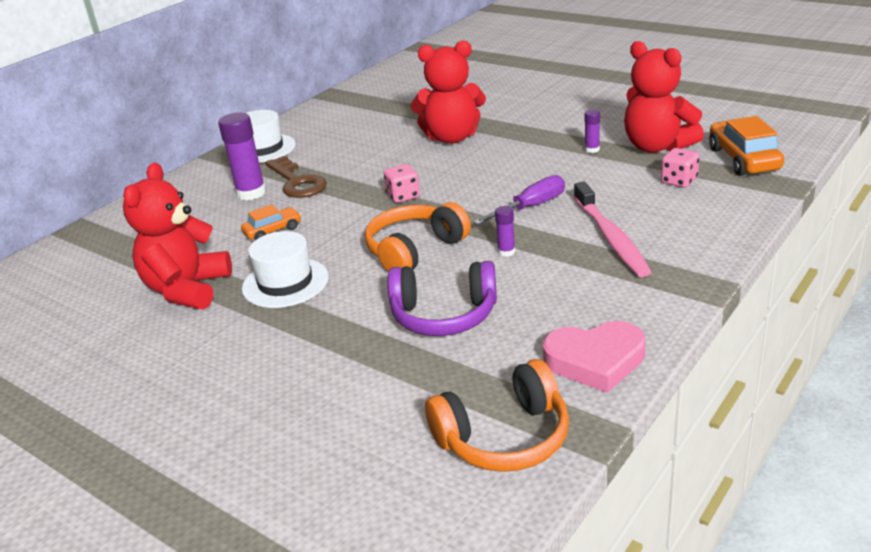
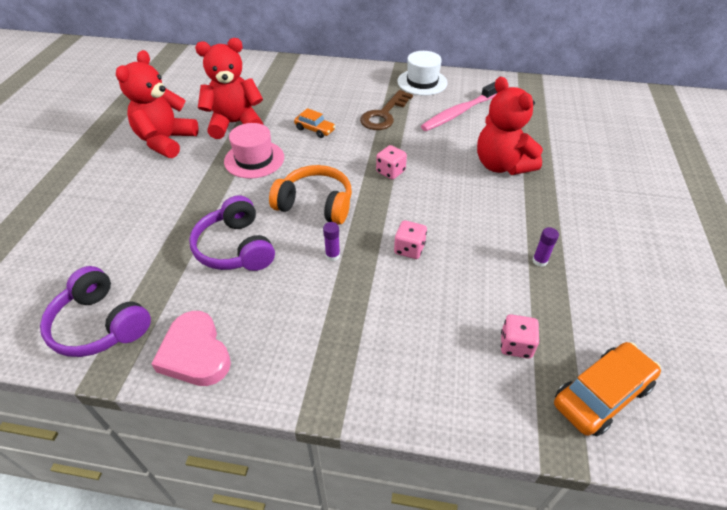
camera: 60 degrees right, 15 degrees up
(251, 193) = (359, 101): purple glue stick -> none
(285, 283) = (254, 159): white hat -> pink hat
(504, 437) = (100, 325): orange headphones -> purple headphones
(530, 207) = (409, 249): purple screwdriver -> pink dice
(611, 238) = (381, 317): pink toothbrush -> pink toothbrush (458, 113)
(657, 147) = (579, 310): red teddy bear -> red teddy bear (166, 141)

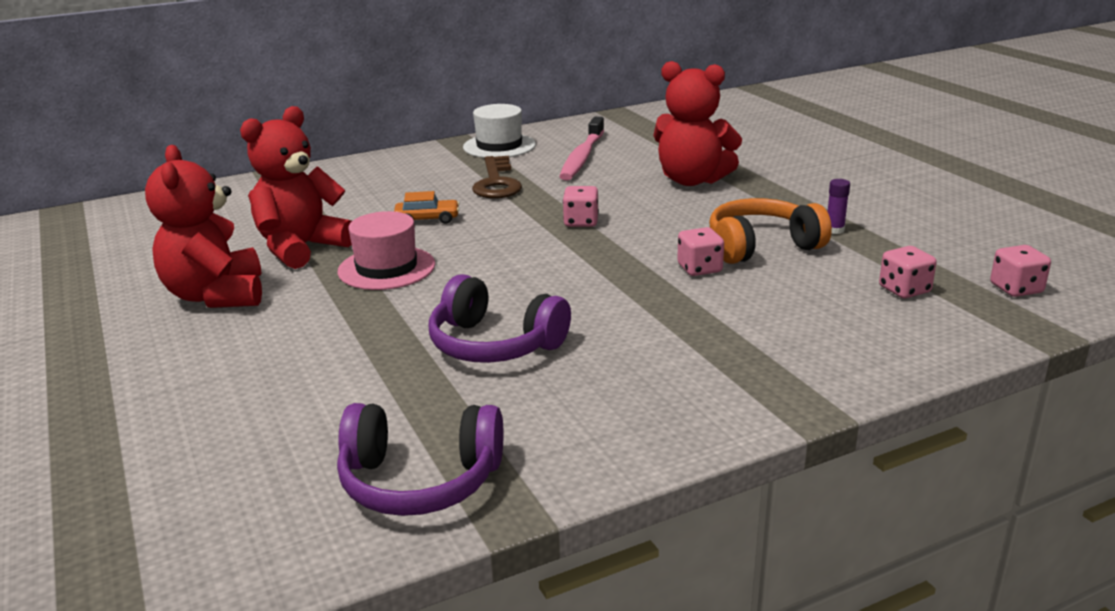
camera: 35 degrees left, 20 degrees down
(195, 353) = (596, 442): pink heart -> none
(315, 204) = (535, 275): orange headphones -> orange headphones (761, 246)
(332, 255) = (624, 304): purple glue stick -> none
(601, 394) = (1016, 289): orange car -> pink dice

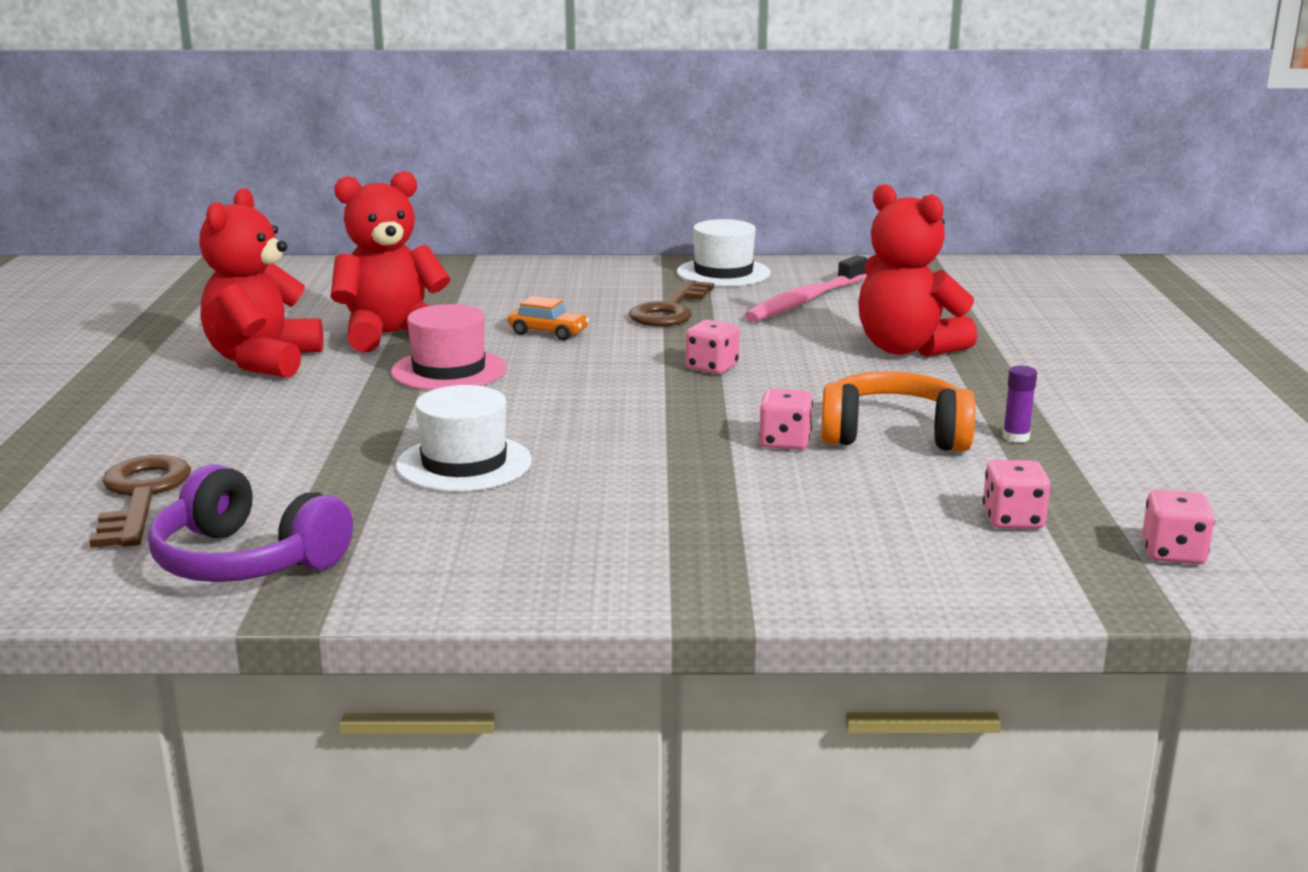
camera: 25 degrees right, 5 degrees down
(253, 449) = (141, 496): none -> brown key
(494, 344) = (464, 463): purple headphones -> white hat

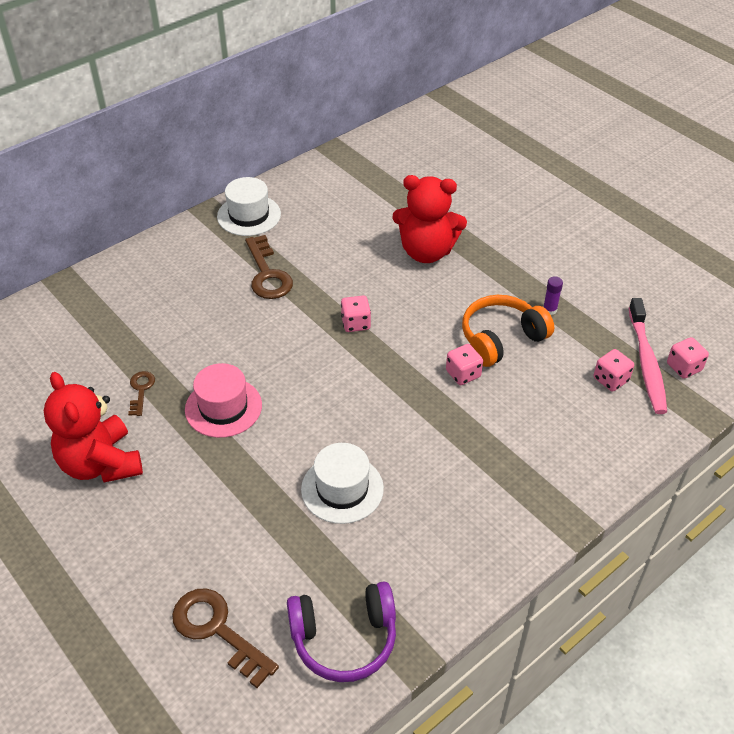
camera: 40 degrees left, 25 degrees up
(391, 335) = (141, 390): red teddy bear -> brown key
(548, 333) = (229, 336): orange car -> none
(805, 301) = (326, 226): pink toothbrush -> pink toothbrush (646, 363)

